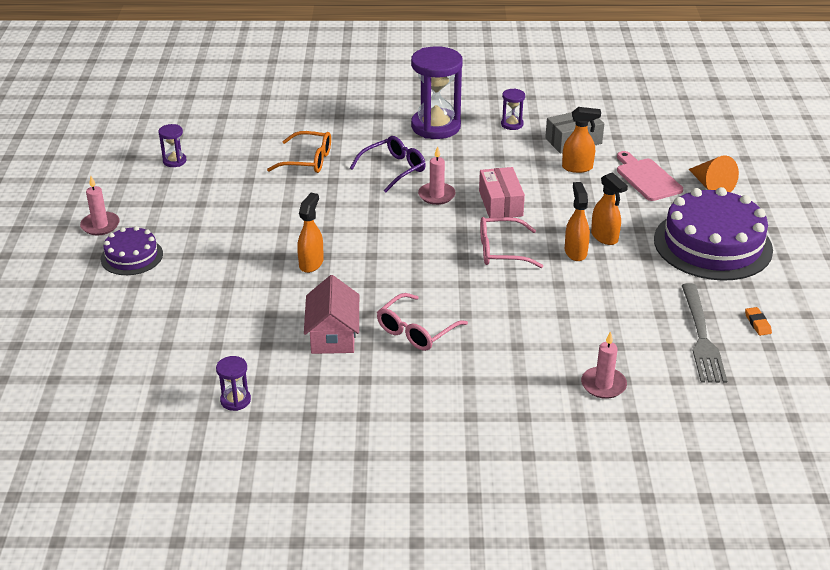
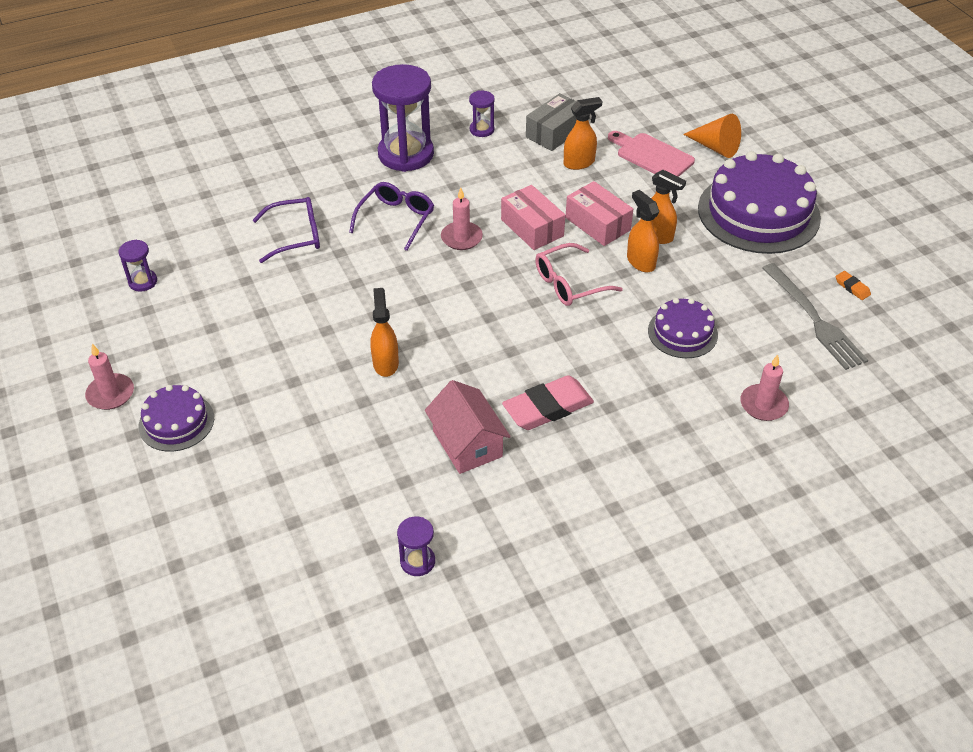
camera: 25 degrees left, 10 degrees up
(308, 160) = (296, 236): orange glasses -> purple glasses
(416, 331) = (548, 407): pink glasses -> pink eraser
(559, 215) = (597, 224): none -> pink box
(572, 312) = (682, 332): none -> purple cake

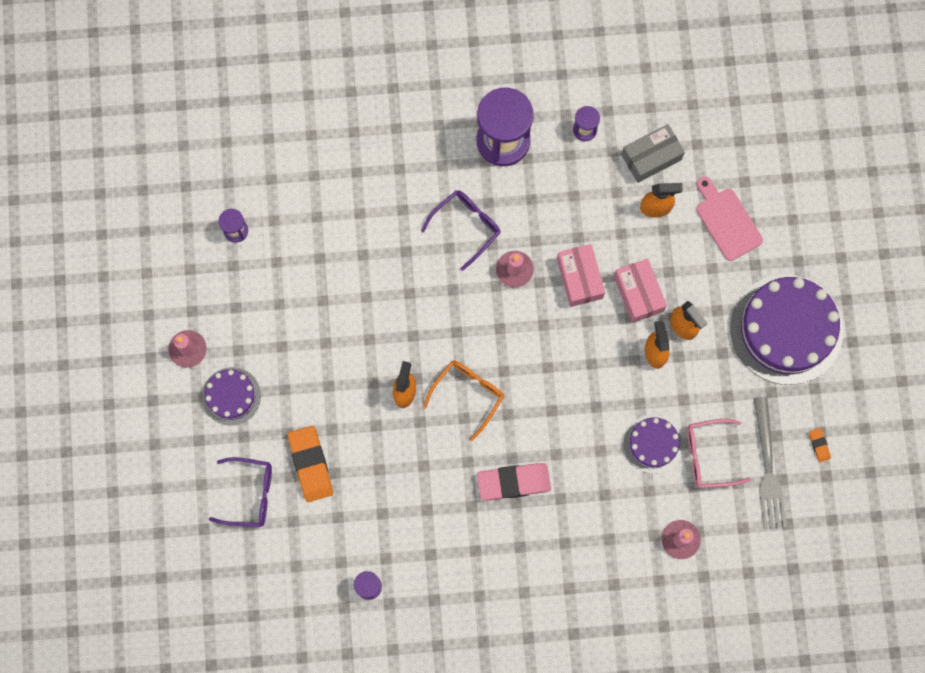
camera: 20 degrees right, 30 degrees up
(296, 236) = (375, 218): purple glasses -> purple glasses (250, 494)
(297, 459) = (310, 464): none -> orange eraser
(459, 346) = (468, 394): none -> orange glasses
(467, 443) = (440, 495): pink house -> none
(569, 284) = (584, 357): pink glasses -> pink glasses (708, 456)
(715, 147) = (791, 230): orange cone -> none

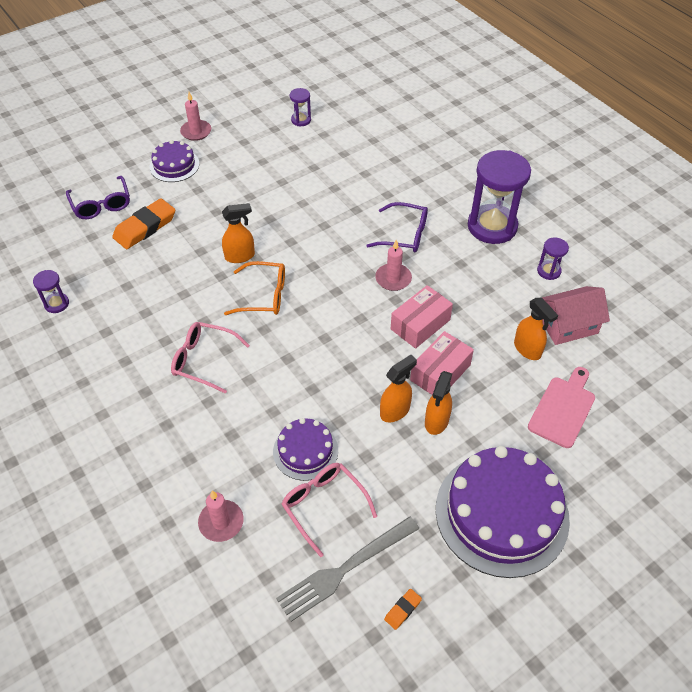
camera: 60 degrees right, 25 degrees down
(513, 482) = (204, 360): pink eraser -> pink glasses
(651, 157) = (568, 325): grey box -> pink house

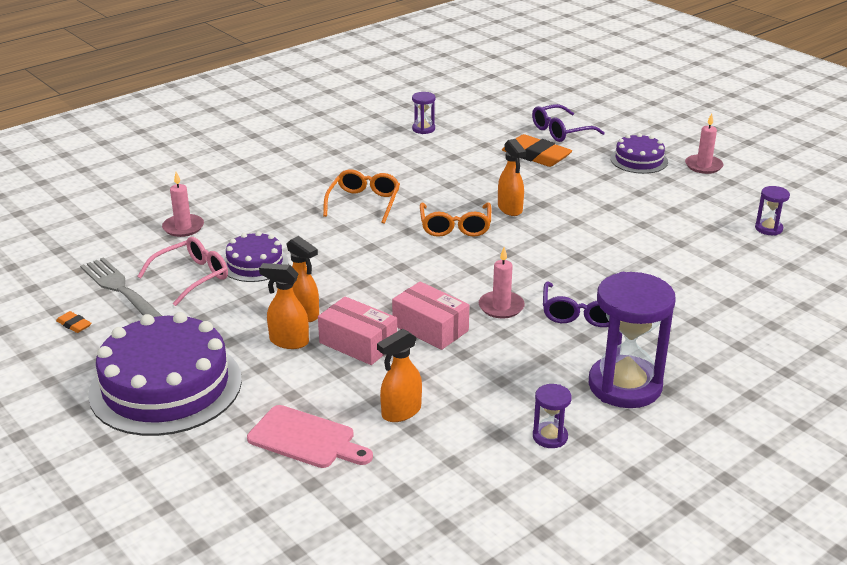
camera: 85 degrees right, 20 degrees down
(204, 360) = (364, 202): pink glasses -> orange glasses
(568, 325) = (448, 451): pink house -> none

